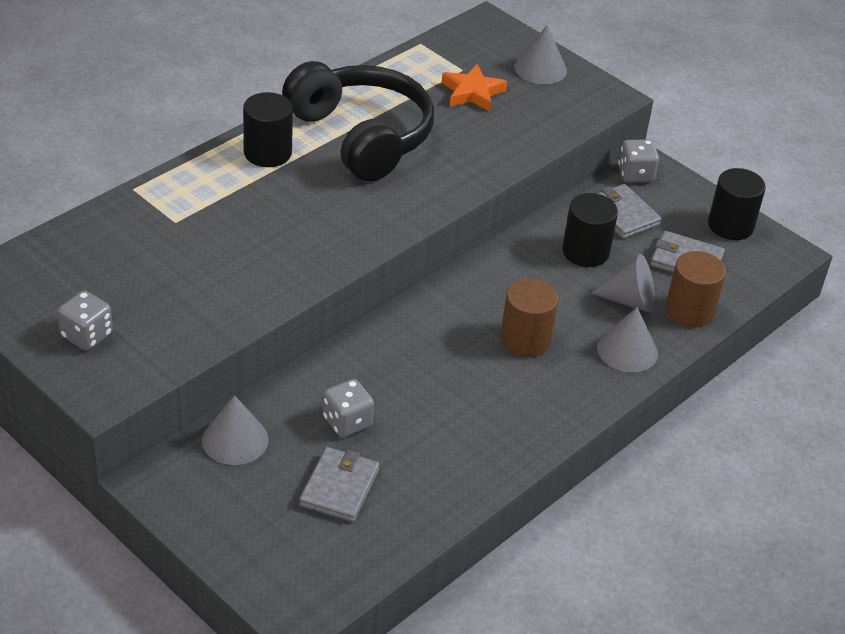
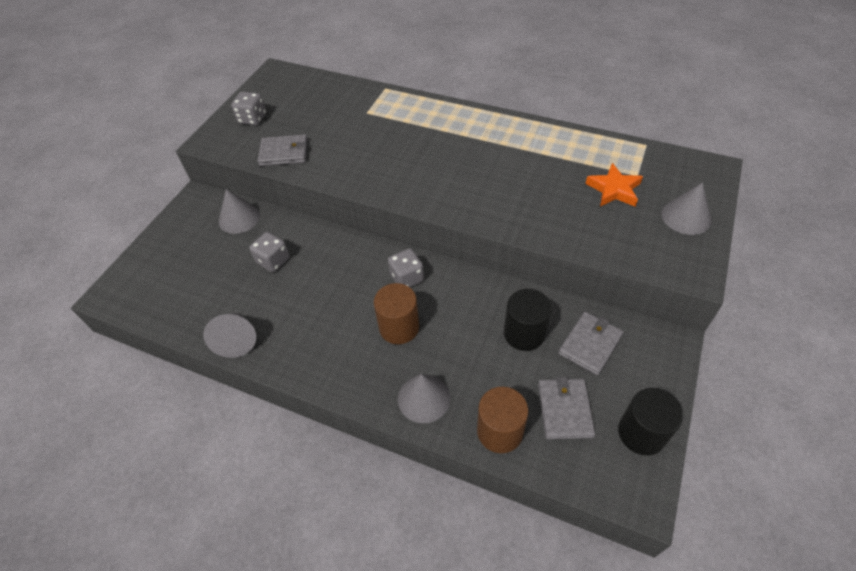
camera: 75 degrees right, 10 degrees up
(267, 153) = (458, 122): black cylinder -> none
(339, 487) = (215, 277): grey wallet -> grey wallet (284, 153)
(361, 136) = (510, 154): black headphones -> none
(630, 300) = (485, 382): grey cone -> grey cone (237, 340)
(635, 174) = (651, 337): grey dice -> grey dice (407, 278)

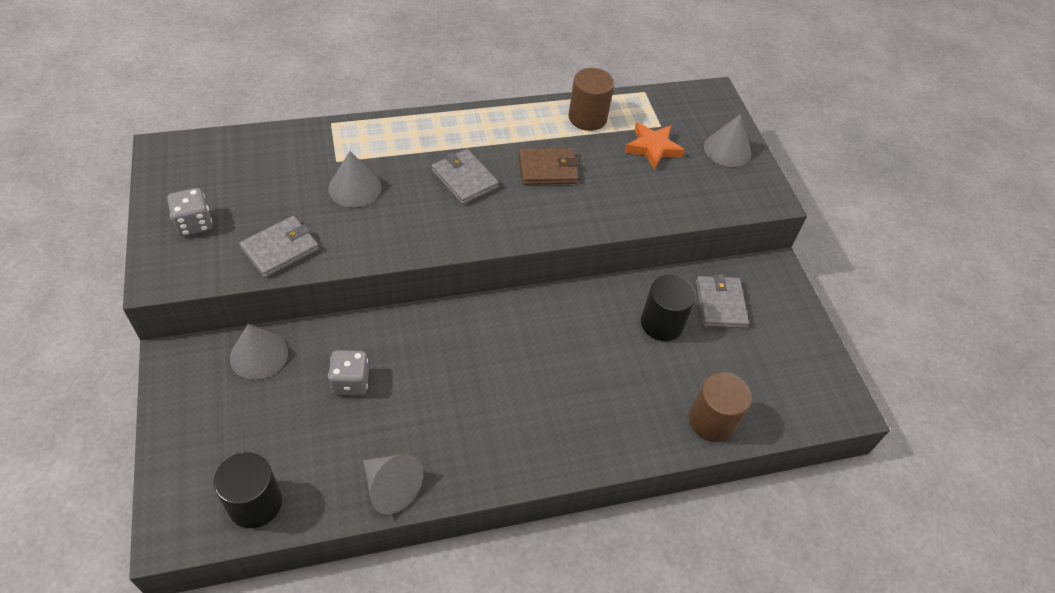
camera: 45 degrees left, 0 degrees up
(399, 327) = (548, 379): brown cylinder -> brown cylinder (587, 118)
(407, 278) = (513, 326): grey dice -> none
(424, 398) = (627, 431): grey cone -> grey cone (354, 188)
(509, 172) = (547, 169): none -> brown wallet
(564, 410) = (745, 372): grey wallet -> grey wallet (464, 179)
(641, 433) = (811, 357): black cylinder -> black cylinder (255, 503)

